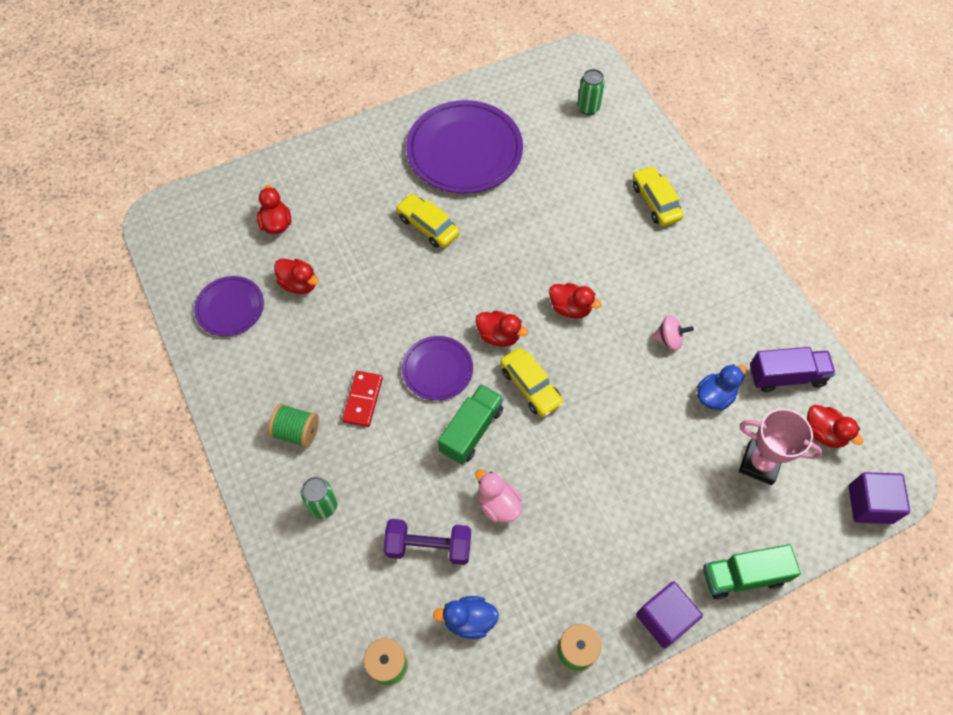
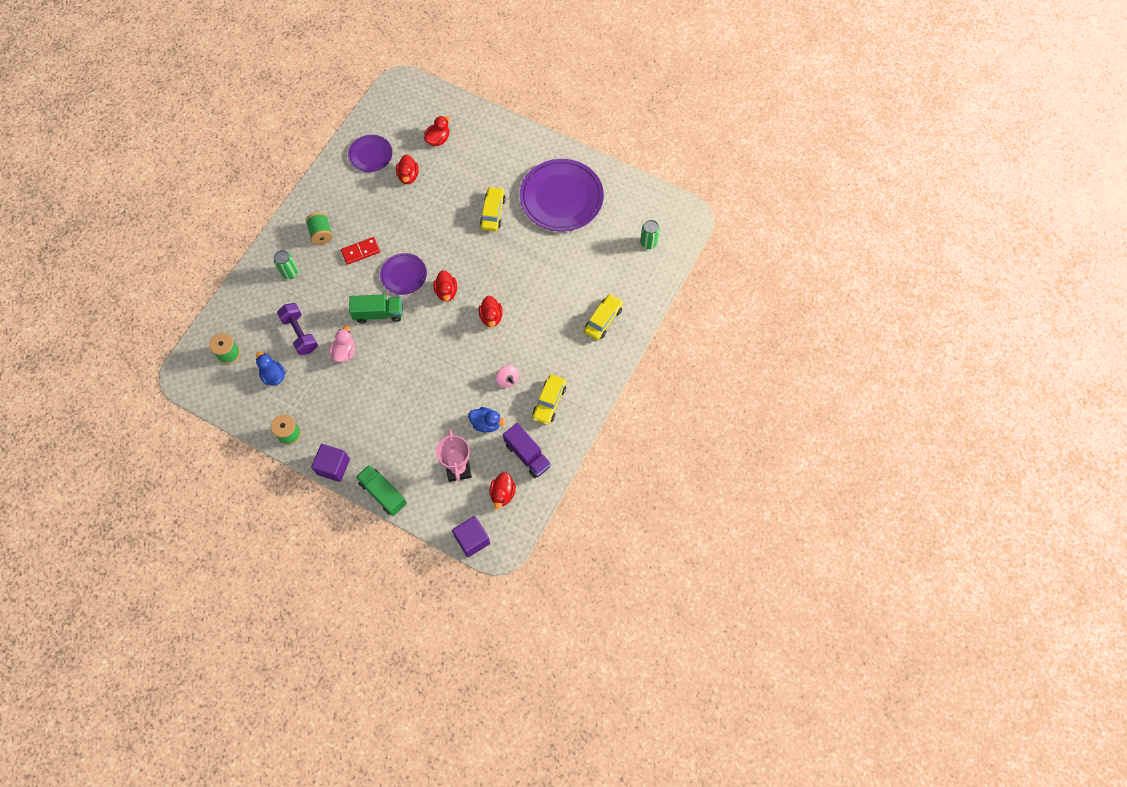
camera: 55 degrees right, 5 degrees up
(530, 386) = (425, 326): yellow car -> yellow car (549, 402)

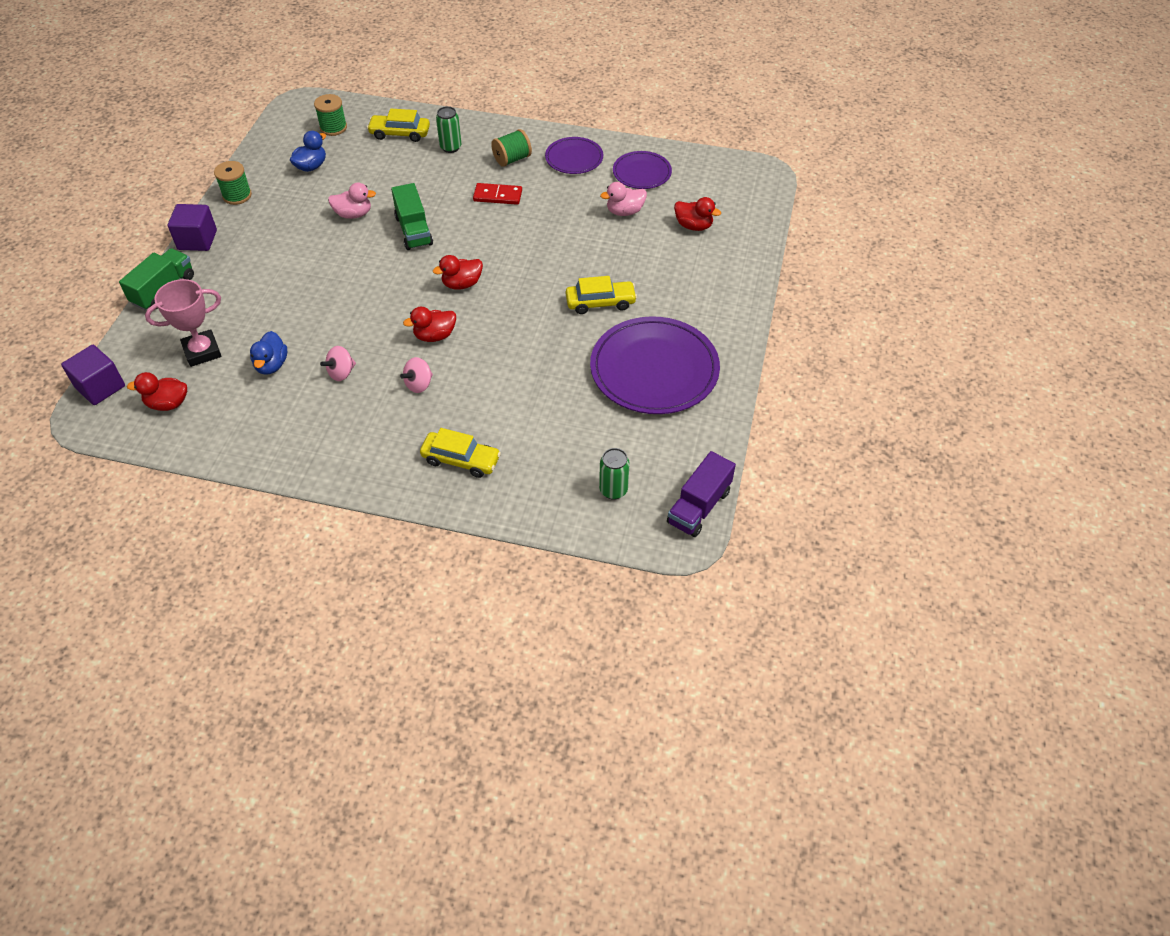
camera: 75 degrees right, 15 degrees down
(300, 334) = (370, 174): purple dumbbell -> none
(360, 252) = (497, 196): red domino -> red domino turned 45 degrees counterclockwise
(403, 275) = (475, 240): purple plate -> purple plate (574, 158)
(408, 176) = (624, 212): red duck -> pink duck
(527, 455) = (228, 418): purple truck -> purple truck (699, 507)
(533, 334) = (419, 384): none -> pink spinning top
(549, 402) = (313, 424): yellow car -> yellow car (400, 133)

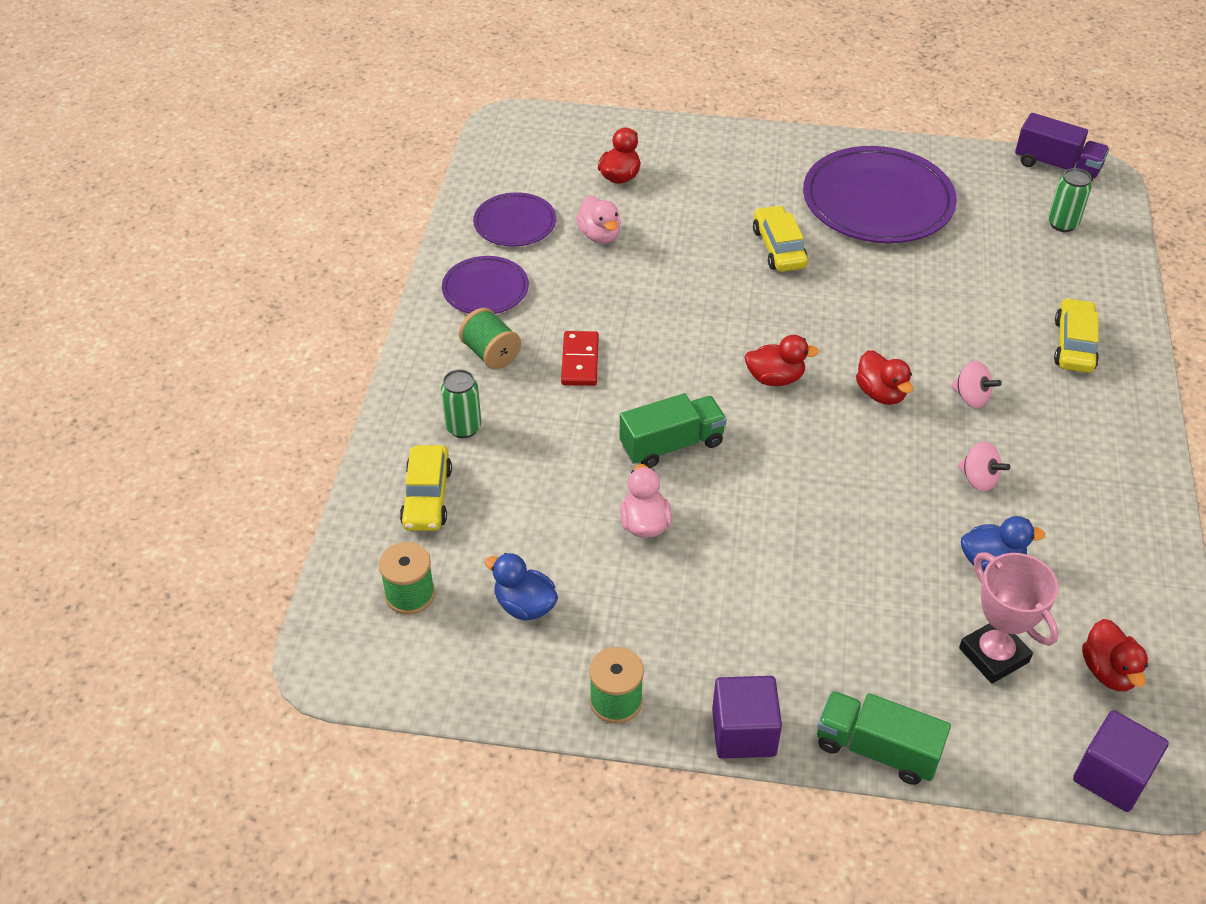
camera: 95 degrees left, 5 degrees down
(462, 284) = (775, 378): red duck -> red duck turned 60 degrees counterclockwise

